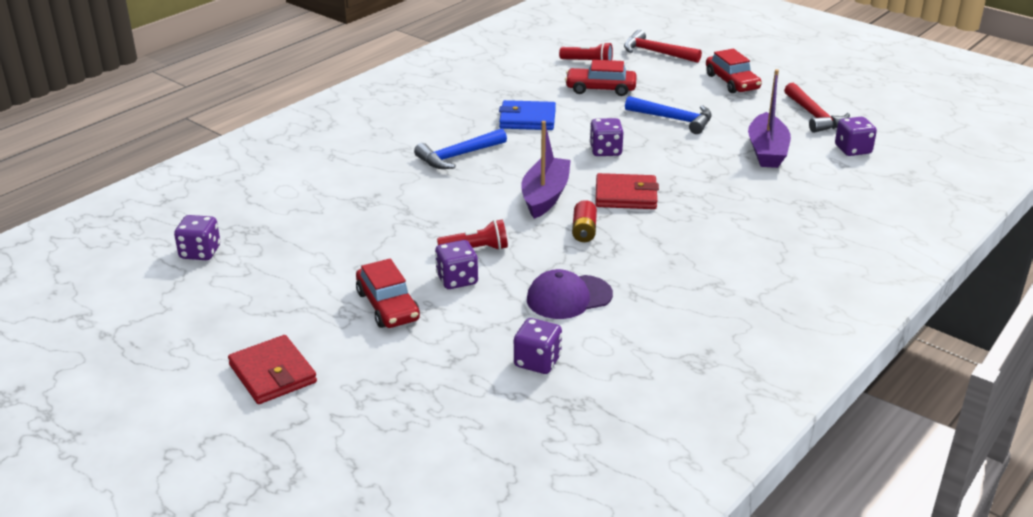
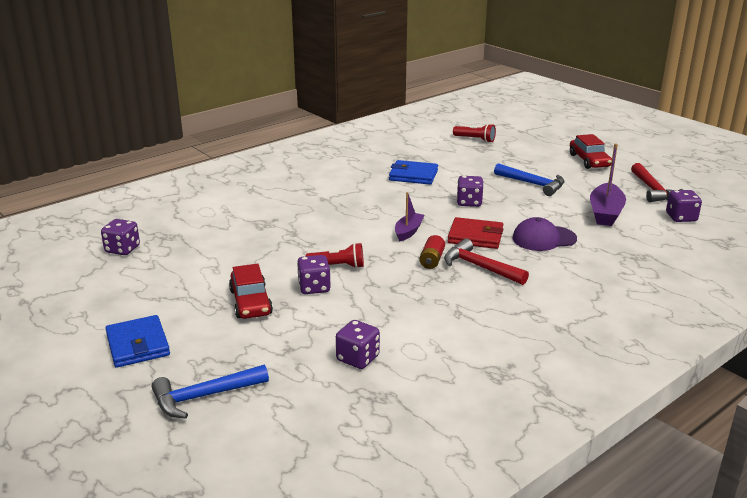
camera: 10 degrees right, 5 degrees down
(272, 374) = (138, 345): red wallet -> blue wallet
(458, 156) = (348, 197): blue hammer -> blue hammer (204, 396)
(545, 196) = (408, 231): purple boat -> purple boat, size x0.62
(569, 297) = (402, 310): purple cap -> purple cap (544, 238)
(600, 89) = (479, 158): red car -> none
(656, 52) = (532, 136): red hammer -> red hammer (479, 267)

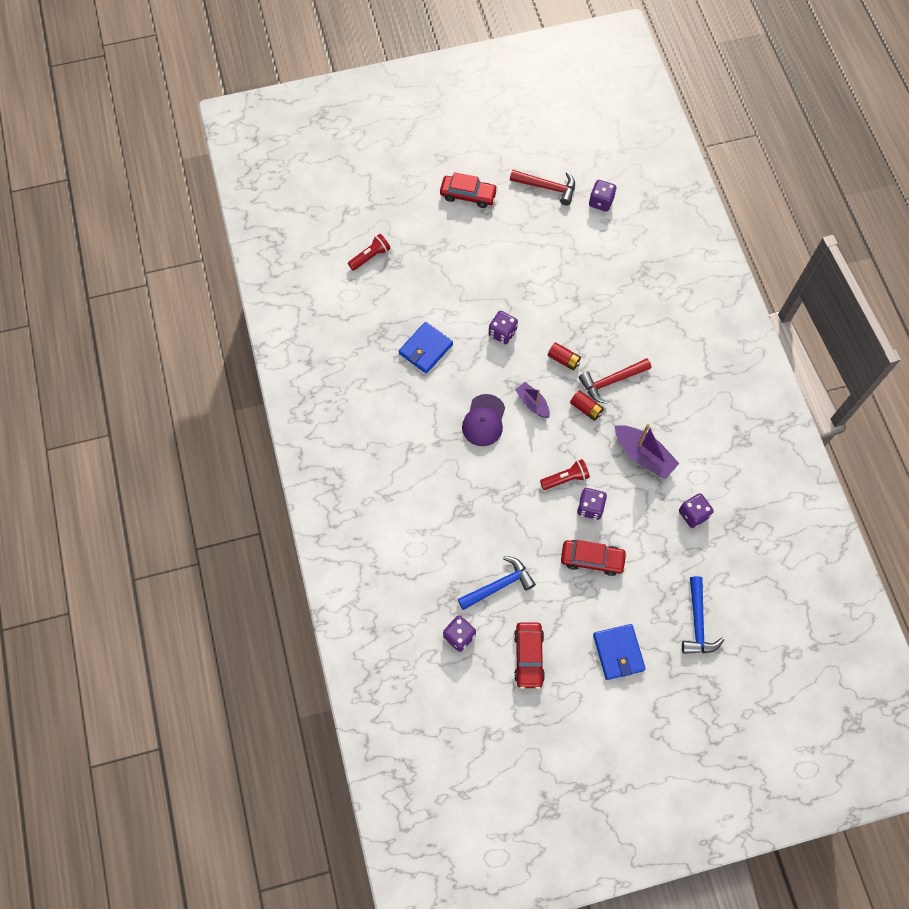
camera: 65 degrees left, 40 degrees up
(112, 290) = (528, 657): none -> red car
(138, 345) = (618, 652): blue wallet -> blue wallet turned 75 degrees clockwise
(338, 266) = (565, 478): red flashlight -> red flashlight turned 45 degrees clockwise
(475, 236) = (563, 359): red wallet -> red battery
(533, 184) = (492, 266): blue hammer -> blue hammer (499, 585)
(544, 238) = (589, 314): purple cap -> purple cap (484, 420)
(605, 213) = (569, 247): purple boat -> purple boat (643, 455)

